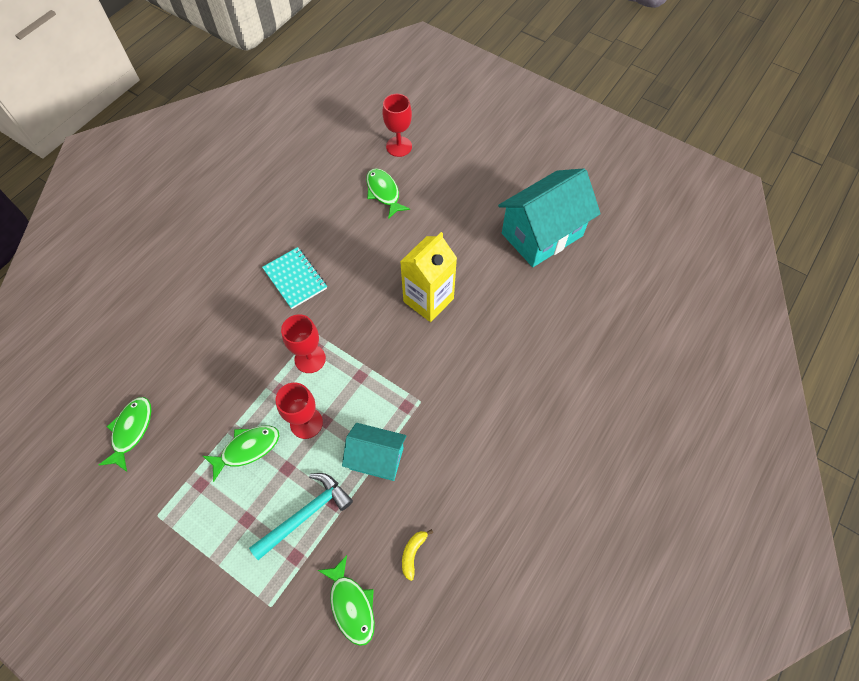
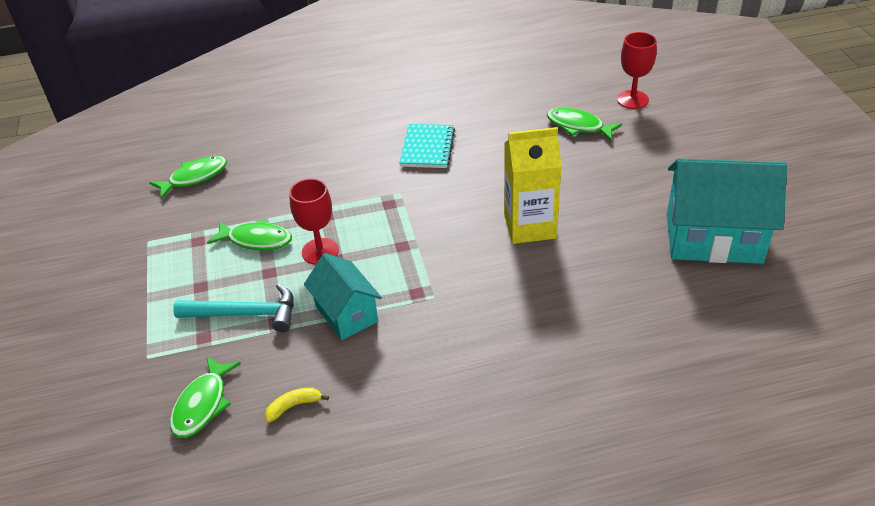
camera: 45 degrees right, 20 degrees down
(310, 359) = (375, 209): red goblet -> none
(384, 192) = (578, 126): green fish -> green fish turned 75 degrees counterclockwise

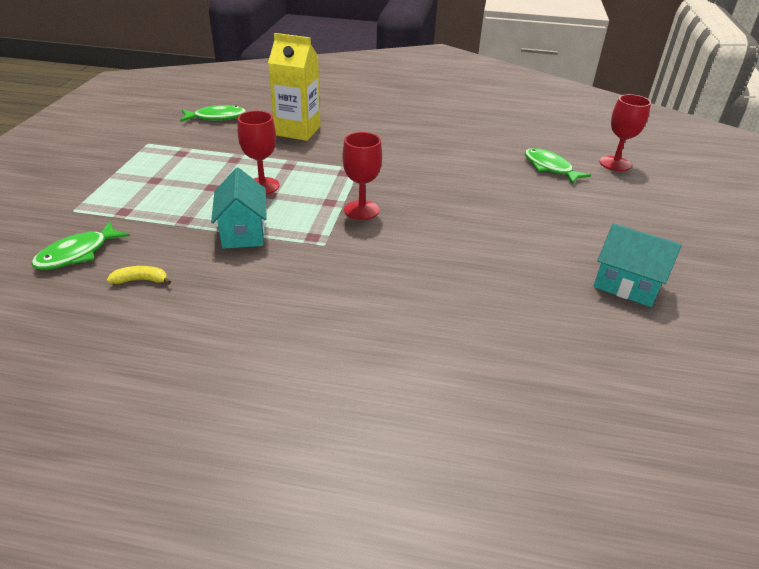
camera: 20 degrees right, 5 degrees down
(245, 314) = (168, 207): turquoise hammer -> none
(256, 240) = (222, 165): green fish -> none
(427, 148) = (406, 147): turquoise notebook -> none
(439, 244) = (361, 210): none -> red goblet
(530, 226) = (451, 222): yellow carton -> yellow carton (297, 131)
(713, 238) = (626, 285): turquoise house -> turquoise house, size x0.59

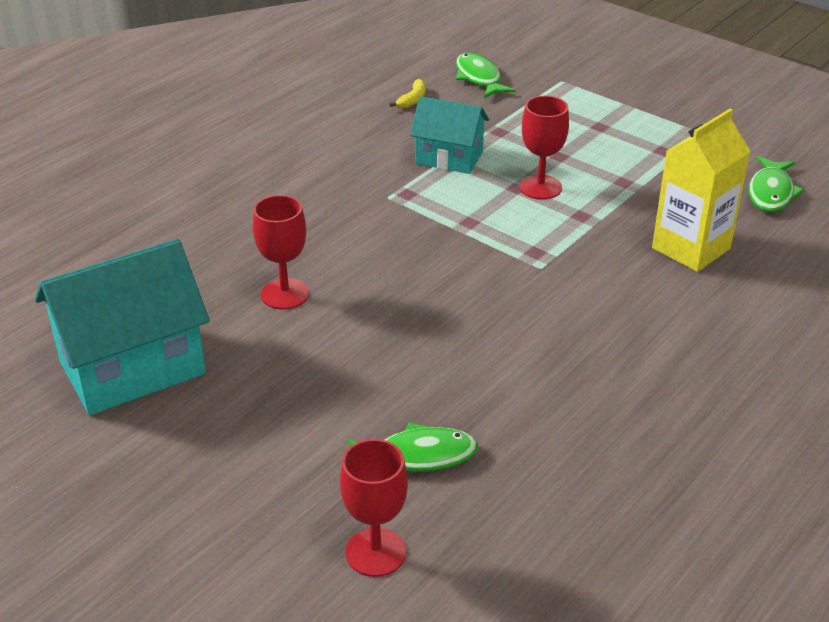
camera: 120 degrees right, 0 degrees up
(361, 210) = (435, 238): red goblet -> red goblet (285, 294)
(626, 285) = (132, 367): turquoise house -> turquoise house, size x1.69

